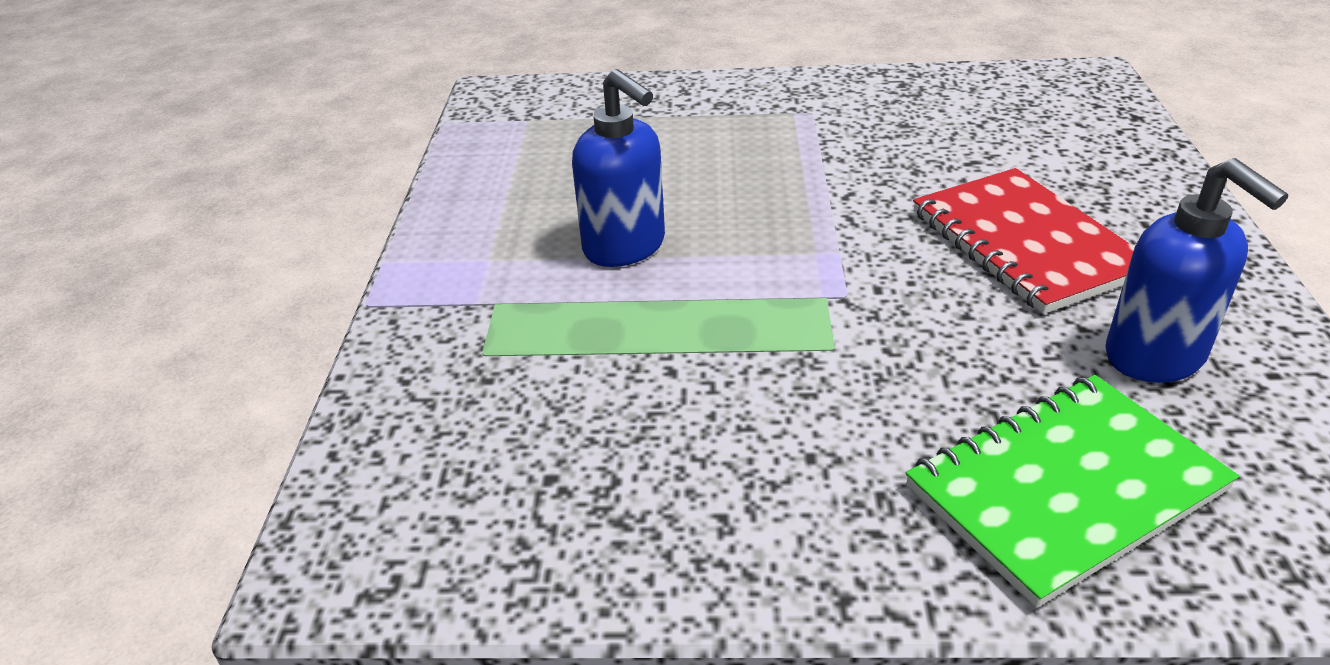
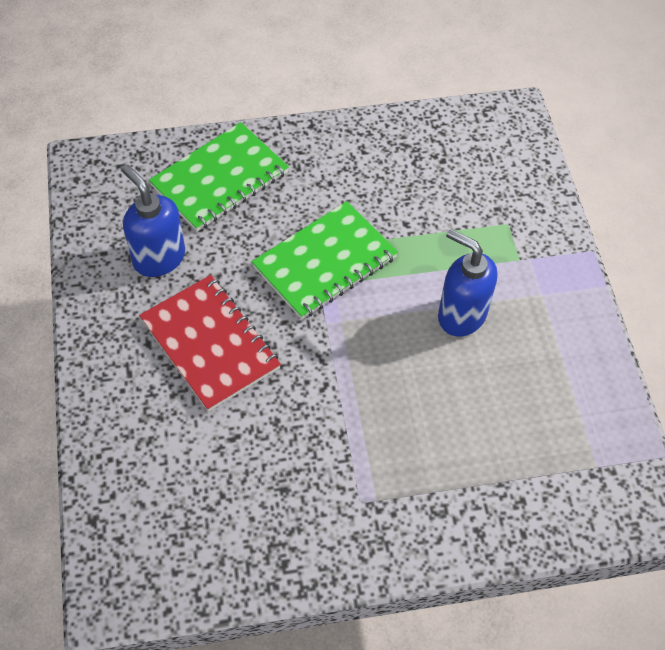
camera: 165 degrees right, 20 degrees up
(834, 326) = (325, 262): none -> green notebook

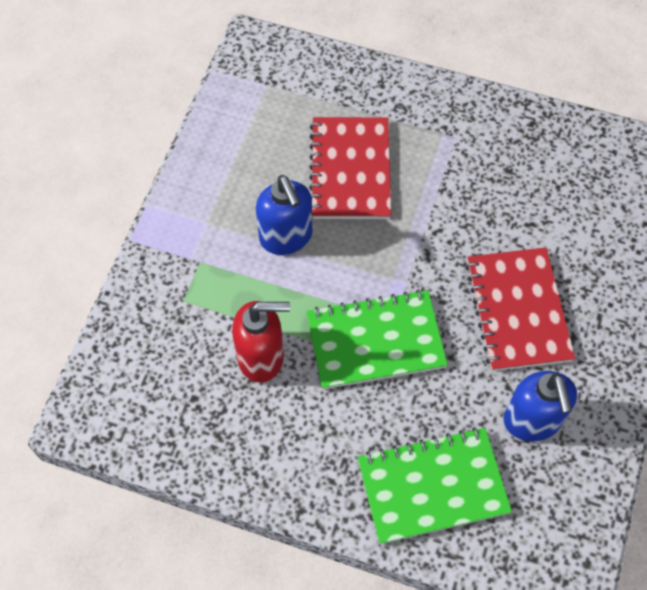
camera: 150 degrees left, 5 degrees up
(411, 210) = (261, 357): none -> red soap dispenser
(446, 410) = (350, 170): none -> red notebook

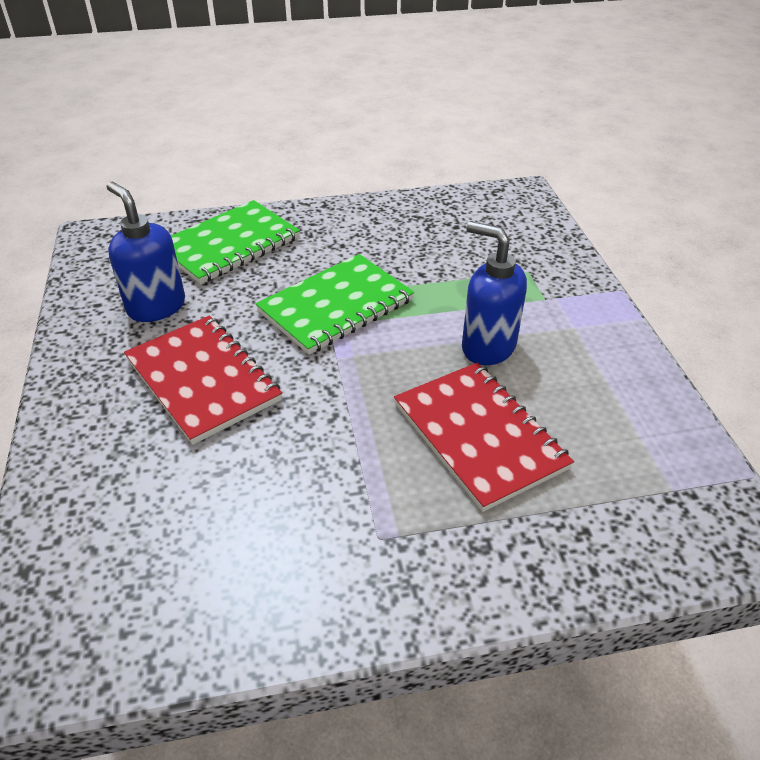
camera: 150 degrees right, 20 degrees down
(261, 357) = (427, 263): red soap dispenser -> none

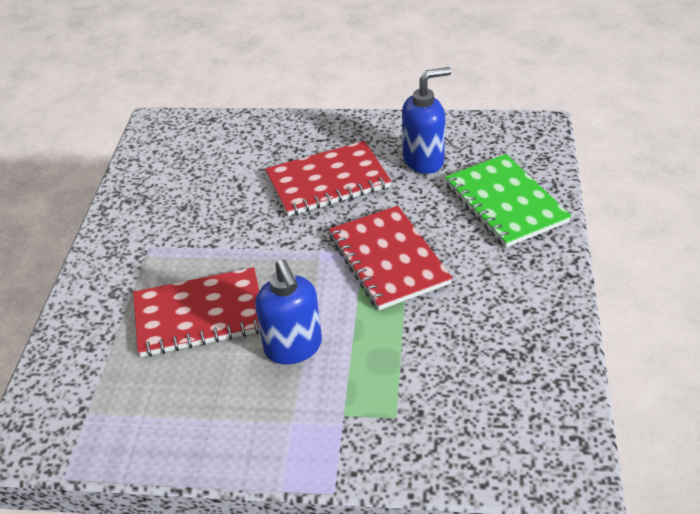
camera: 110 degrees right, 0 degrees up
(336, 306) = (388, 259): green notebook -> red notebook
(487, 347) = (293, 348): blue soap dispenser -> blue soap dispenser turned 105 degrees clockwise

